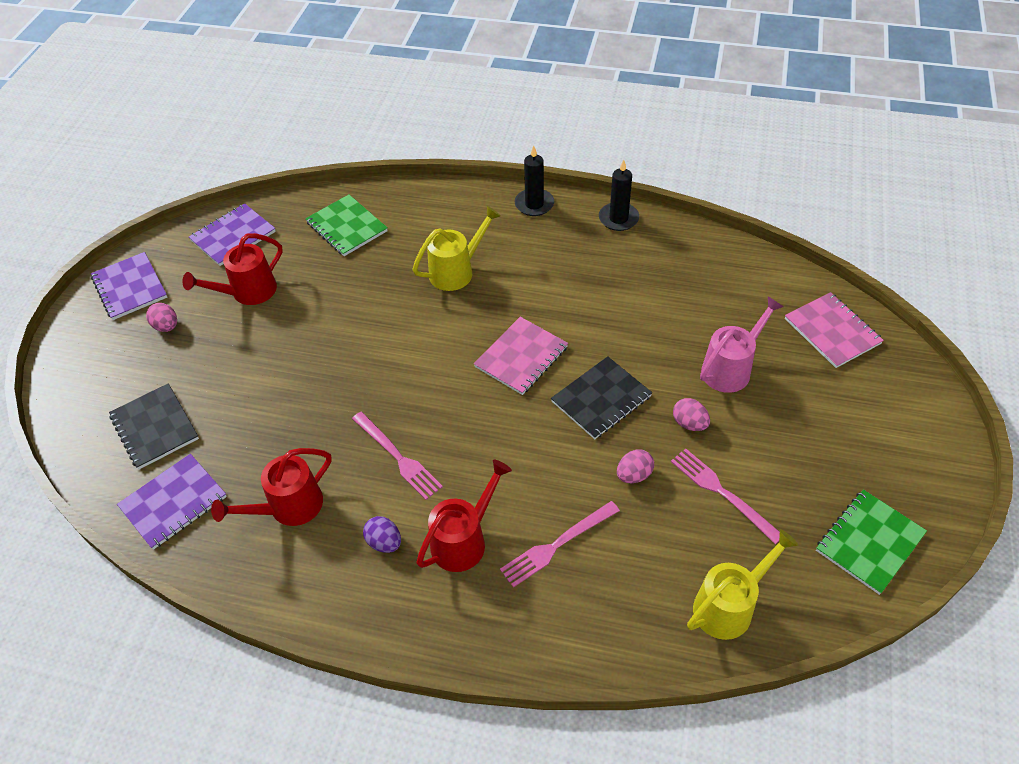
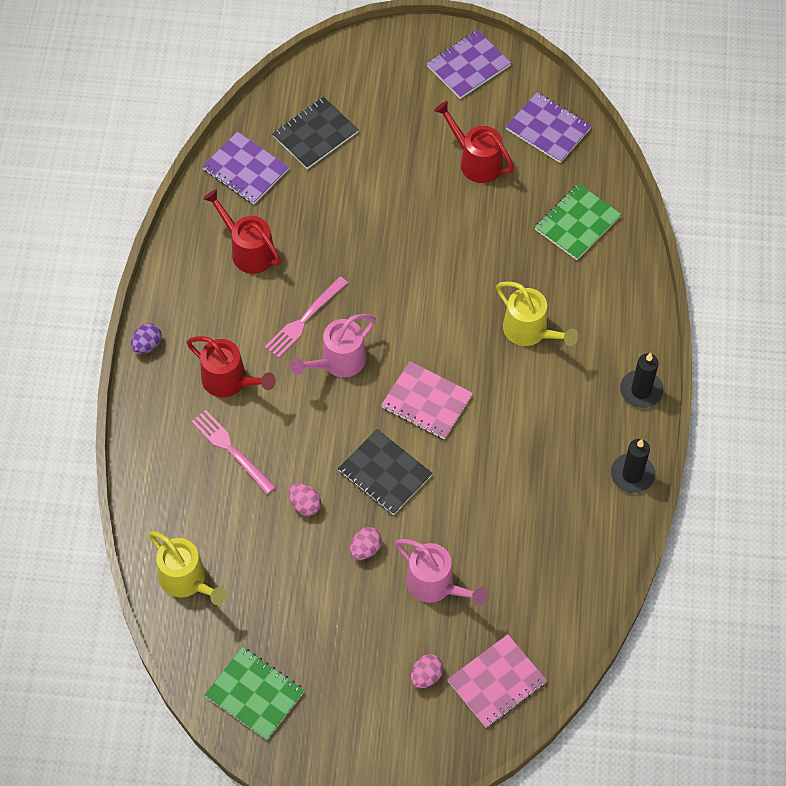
camera: 80 degrees right, 10 degrees up
(166, 326) = (425, 109): pink egg -> pink egg (426, 676)
(384, 542) = (223, 324): purple egg -> purple egg (147, 345)
(460, 430) = (337, 362): none -> pink watering can
(722, 493) = (293, 576): pink fork -> none

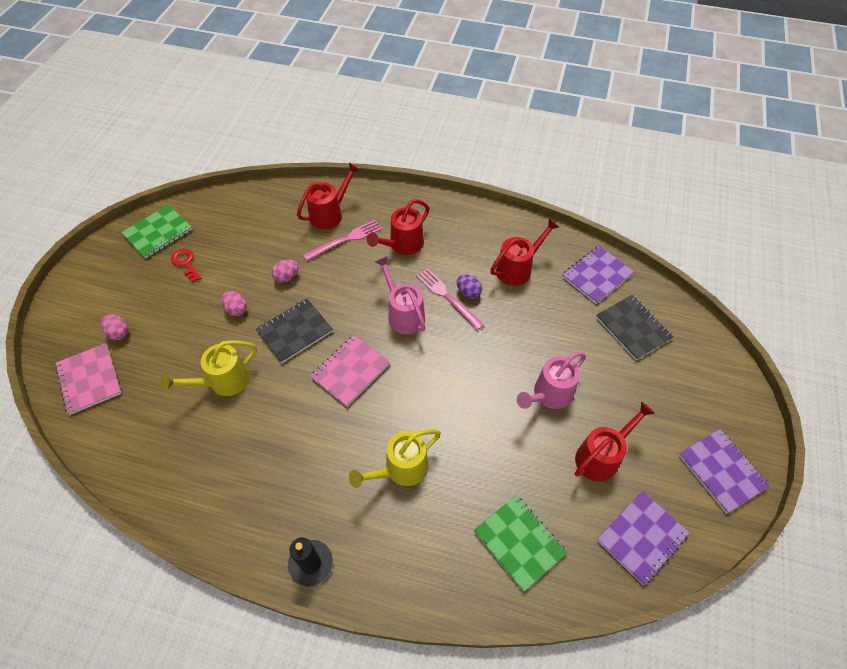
camera: 100 degrees right, 5 degrees down
(147, 345) = (443, 202): purple egg -> purple egg (468, 292)
(187, 479) = (330, 213): none -> red watering can
(187, 581) = (254, 207): yellow watering can -> yellow watering can (223, 382)
(303, 636) = (186, 263): none -> red key
(436, 585) = (187, 351): pink watering can -> pink watering can (549, 395)
(632, 474) = (225, 532): black candle -> none

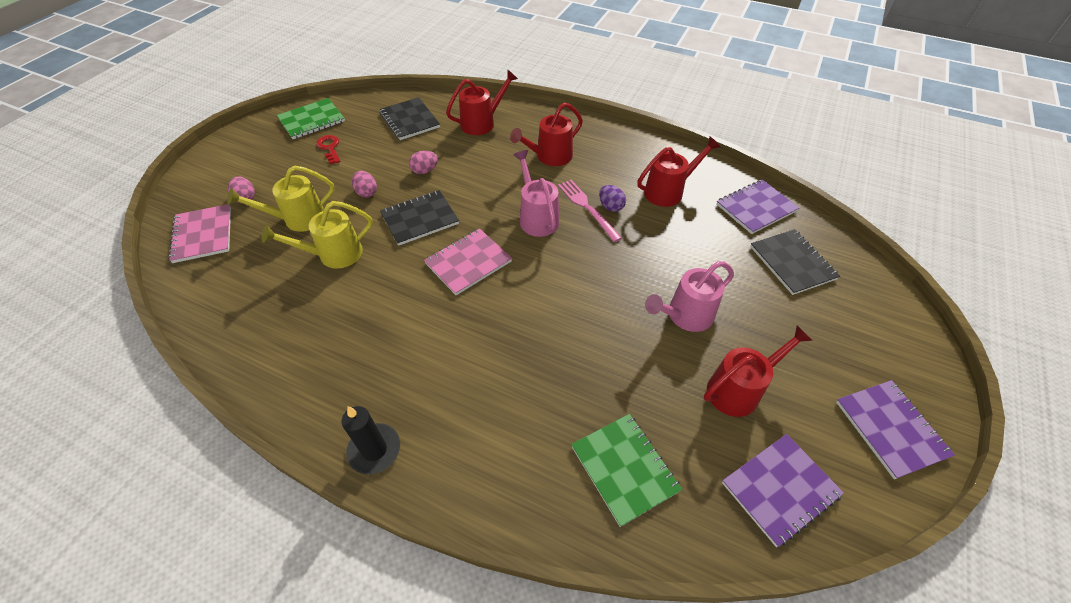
camera: 10 degrees right, 5 degrees down
(257, 220) = (410, 120): none -> black notebook
(345, 240) = (492, 146): pink fork -> none
(400, 469) = (500, 367): yellow watering can -> yellow watering can (298, 219)

